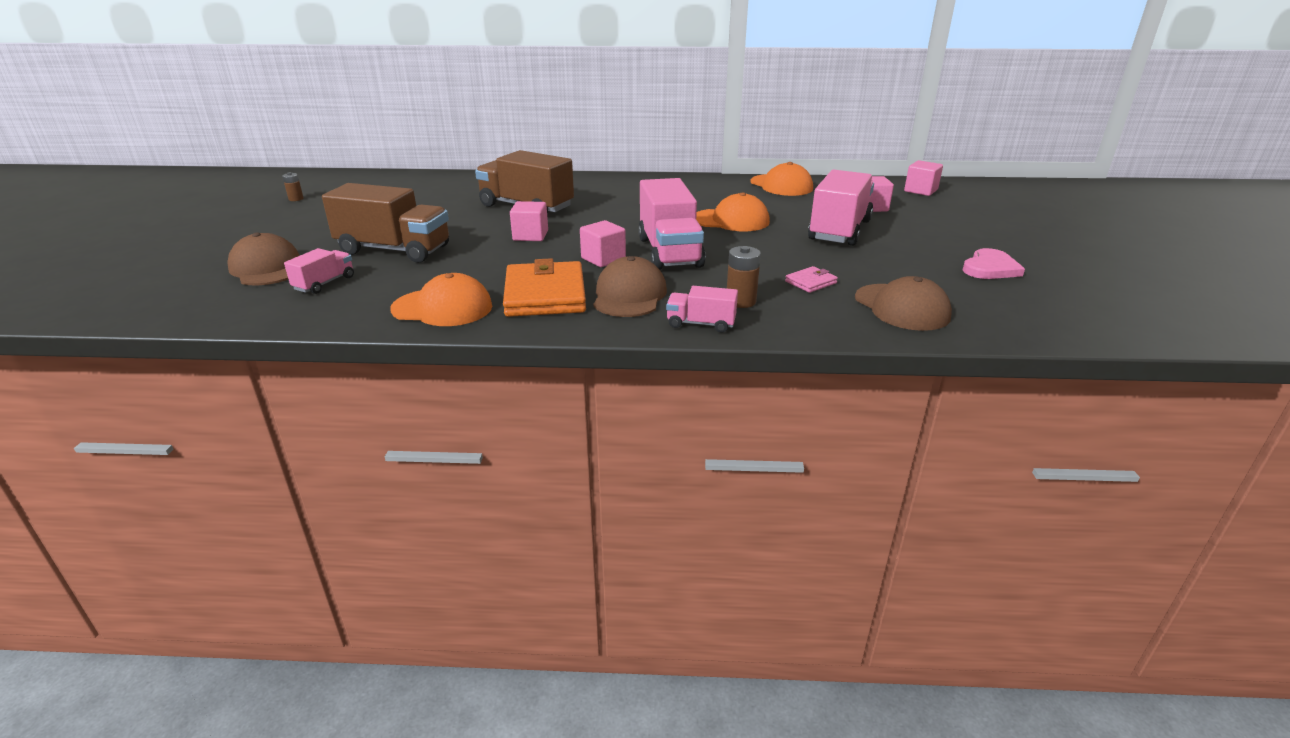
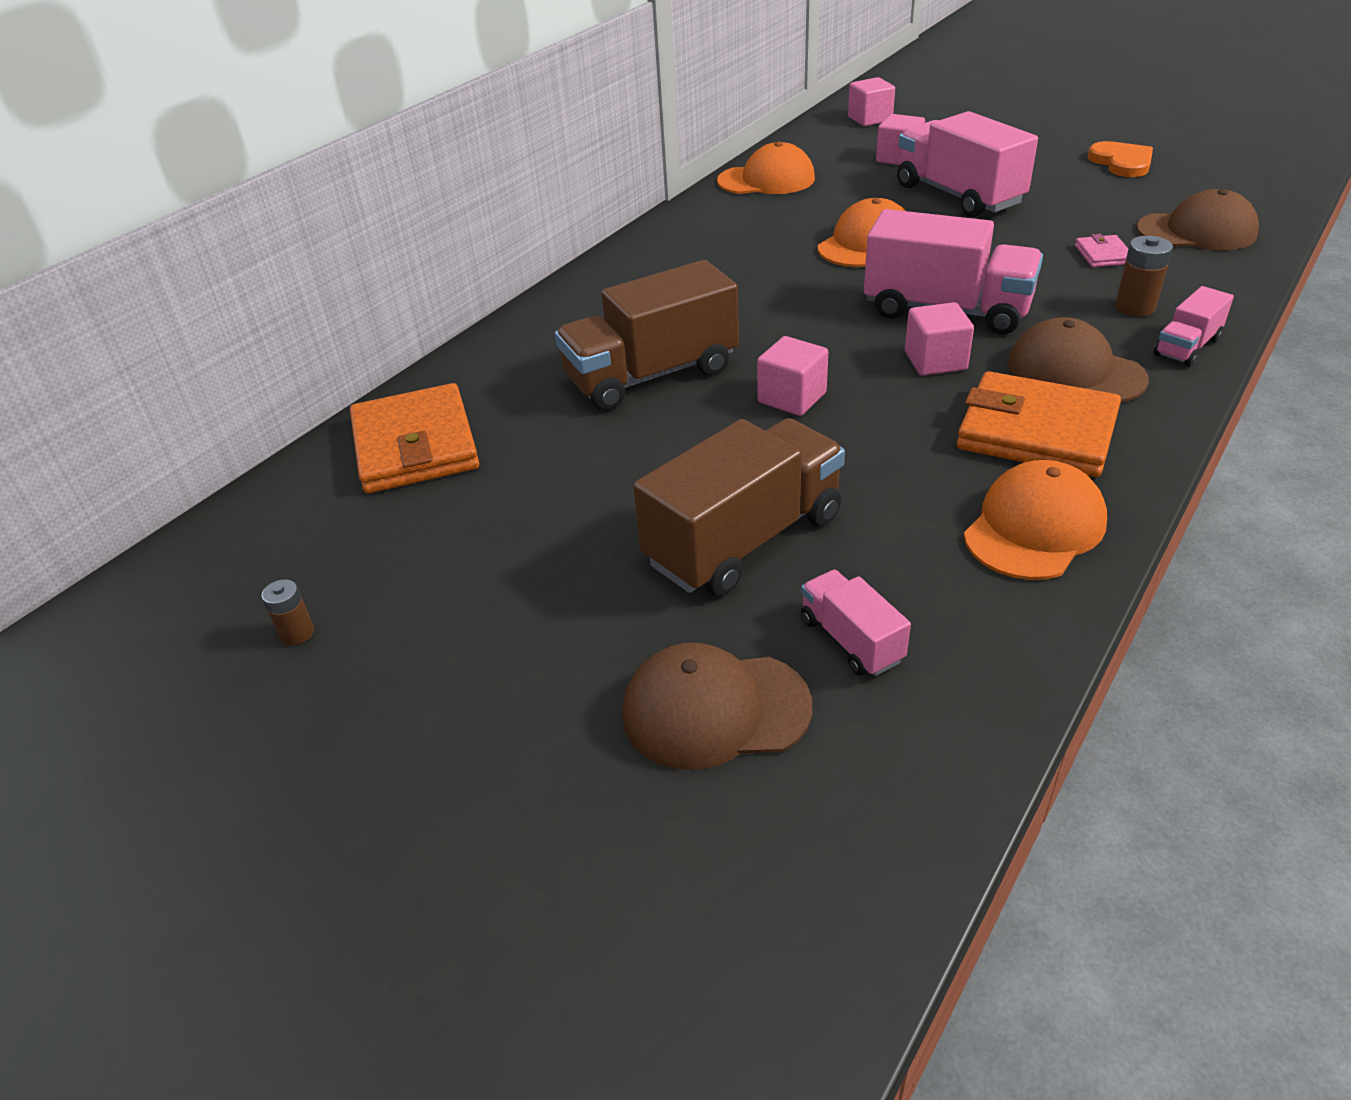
camera: 55 degrees left, 10 degrees up
(432, 184) = (415, 445): none -> orange wallet
(990, 268) = (1122, 162): pink heart -> orange heart

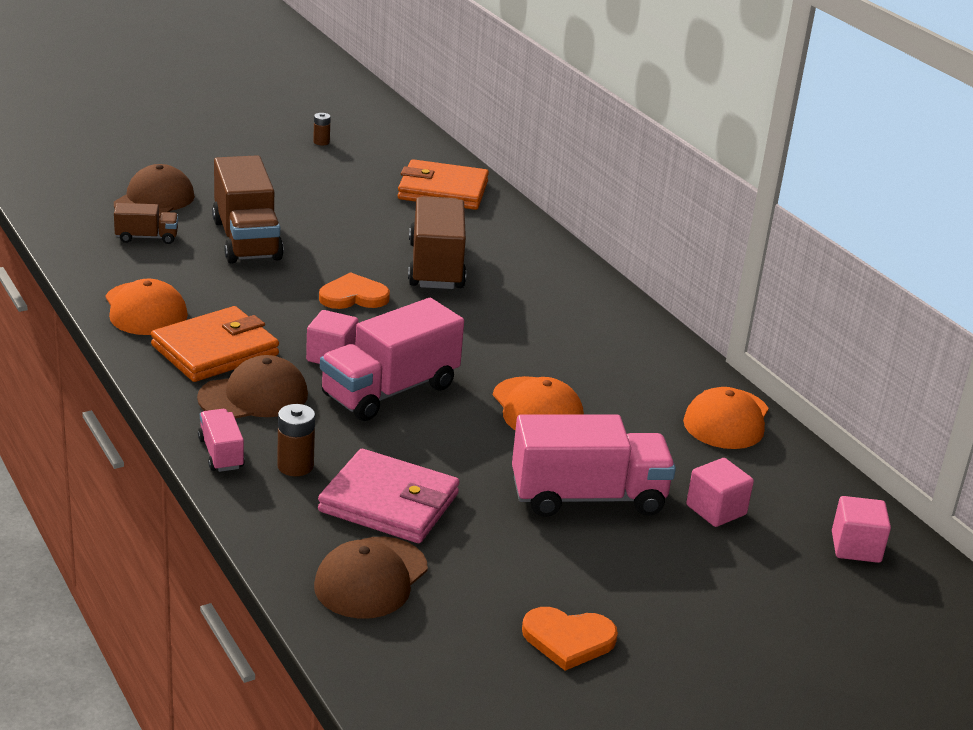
camera: 110 degrees right, 10 degrees down
(792, 398) = (353, 296): pink cube -> orange heart
(851, 640) = (147, 237): pink truck -> brown truck
(1103, 255) = (389, 503): pink wallet -> pink wallet, size x2.19

